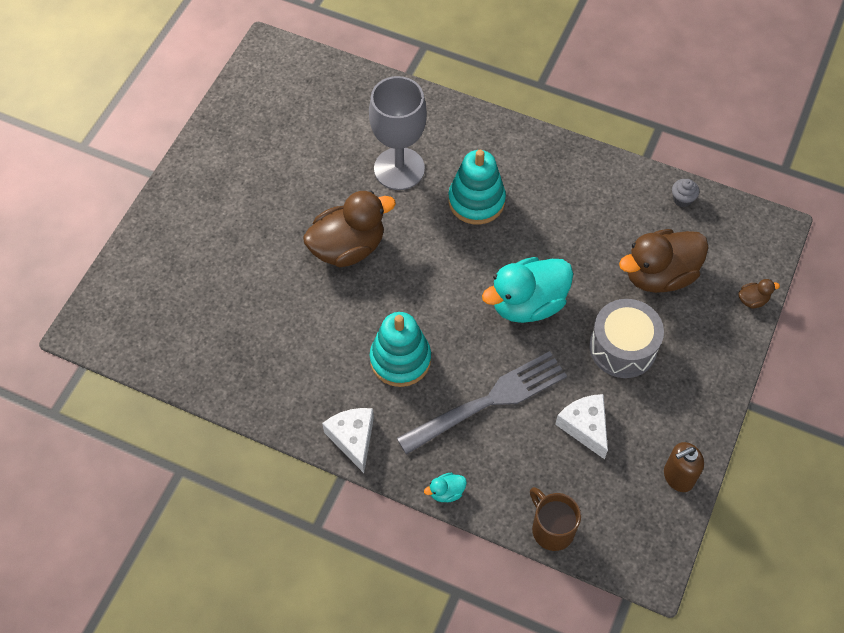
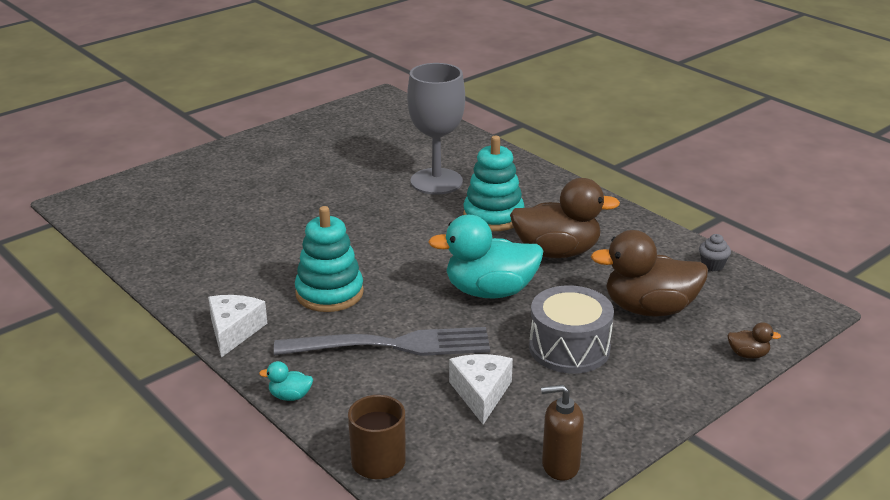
camera: 25 degrees right, 30 degrees down
(348, 247) = (346, 214): brown duck -> brown duck (557, 252)

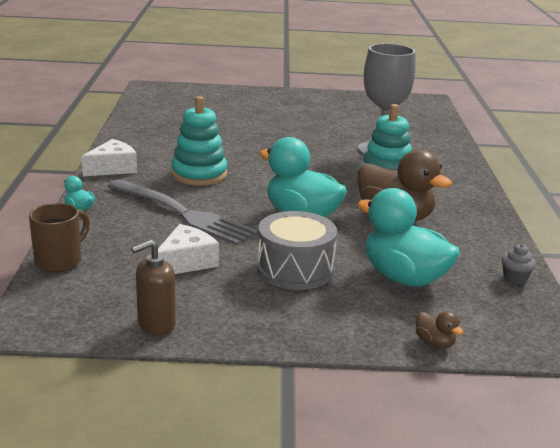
camera: 40 degrees right, 5 degrees down
(560, 465) = (156, 324): brown soap dispenser -> brown soap dispenser turned 75 degrees counterclockwise
(649, 309) = (404, 278): brown duck -> turquoise duck

